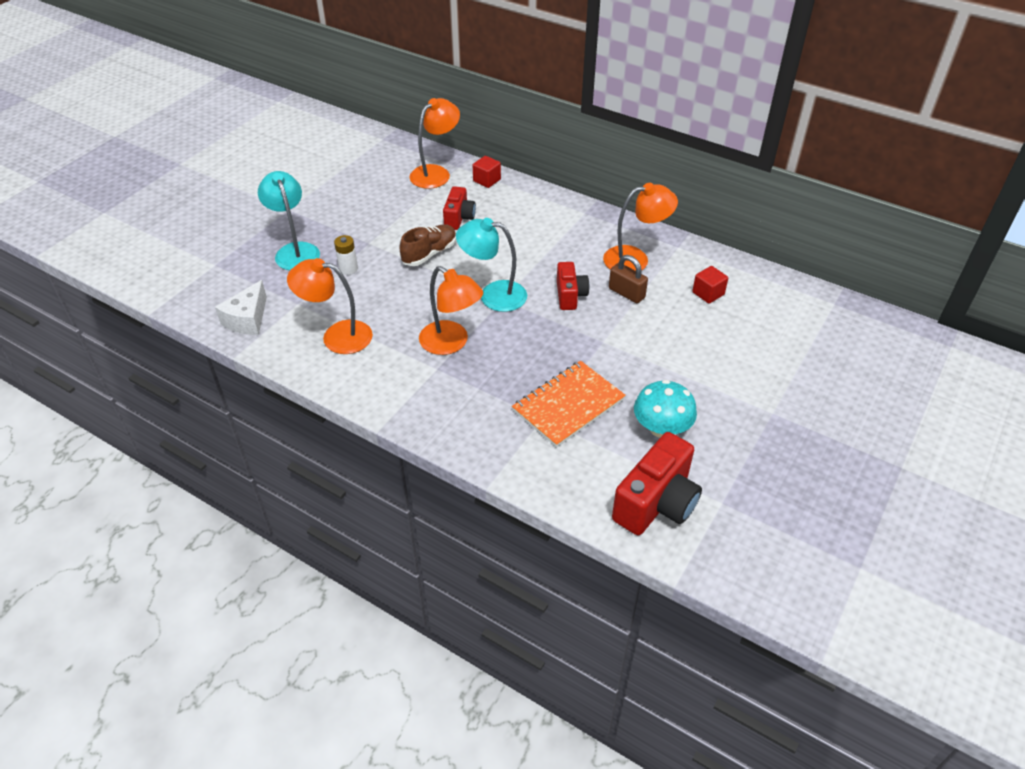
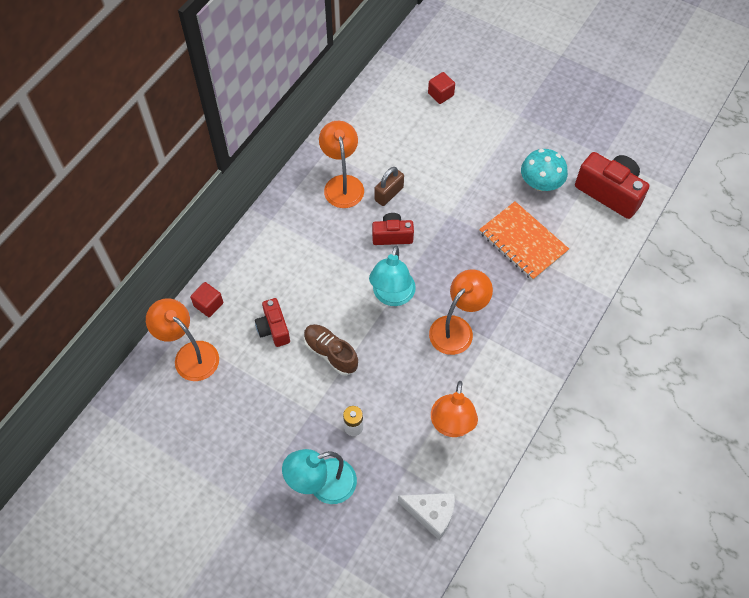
camera: 90 degrees left, 15 degrees up
(459, 218) = (273, 329): red camera -> red camera turned 120 degrees counterclockwise
(708, 293) = (389, 137): red cube -> red cube (440, 94)

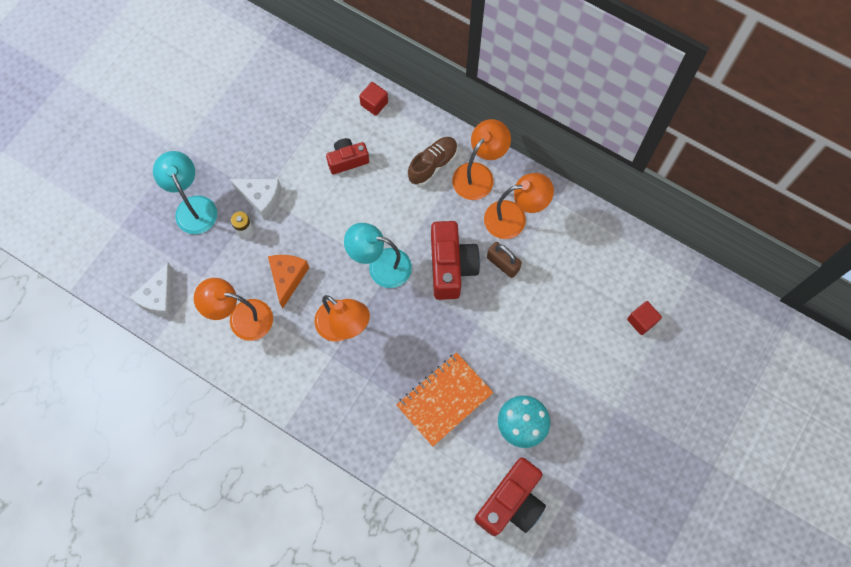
camera: 90 degrees right, 10 degrees up
(190, 355) = (323, 92): orange lamp -> orange lamp (478, 174)
(314, 413) = (261, 198): none -> white cheese
(330, 353) = (320, 210): brown shoe -> brown shoe (433, 164)
(392, 236) = (451, 267): red camera -> red camera, size x1.68
(406, 382) = (288, 278): none -> orange cheese

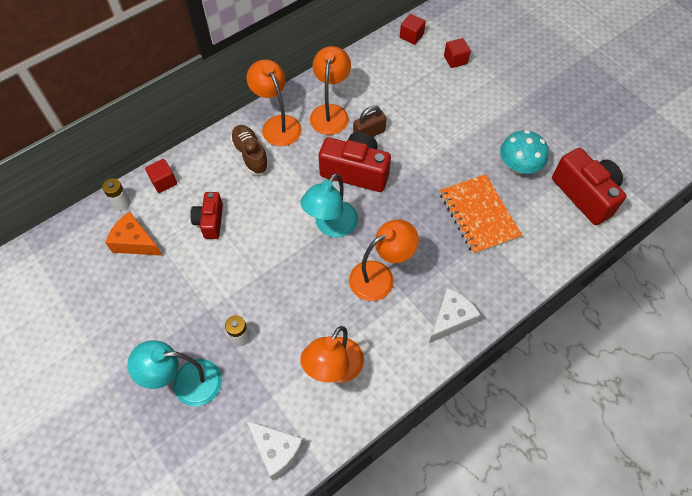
camera: 70 degrees left, 10 degrees down
(261, 198) = (211, 311): white cheese -> white cheese (451, 319)
(288, 278) = (309, 311): orange cheese -> orange cheese (135, 242)
(339, 80) = (121, 203): none -> white battery
(656, 264) = (411, 36): none -> red cube

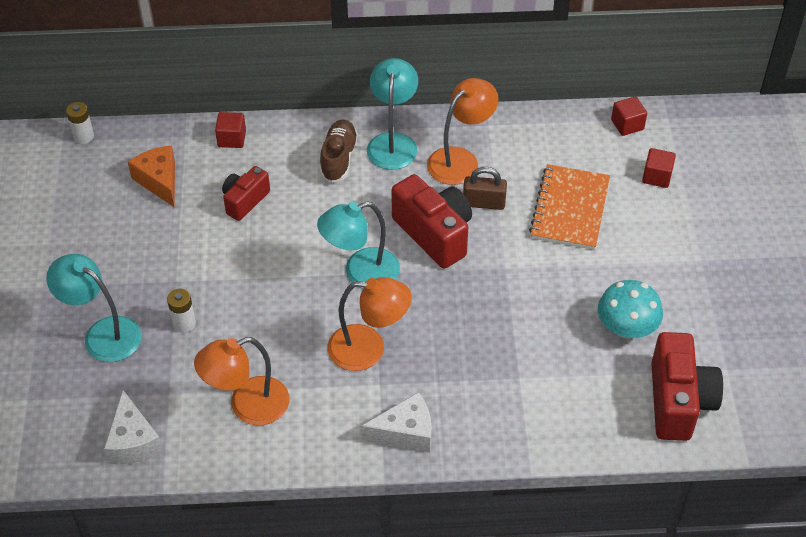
camera: 35 degrees right, 10 degrees down
(121, 203) = (176, 138): white battery -> white battery (83, 136)
(277, 124) = (393, 142): orange lamp -> turquoise lamp
(478, 215) = (531, 351): orange notebook -> orange notebook (570, 209)

